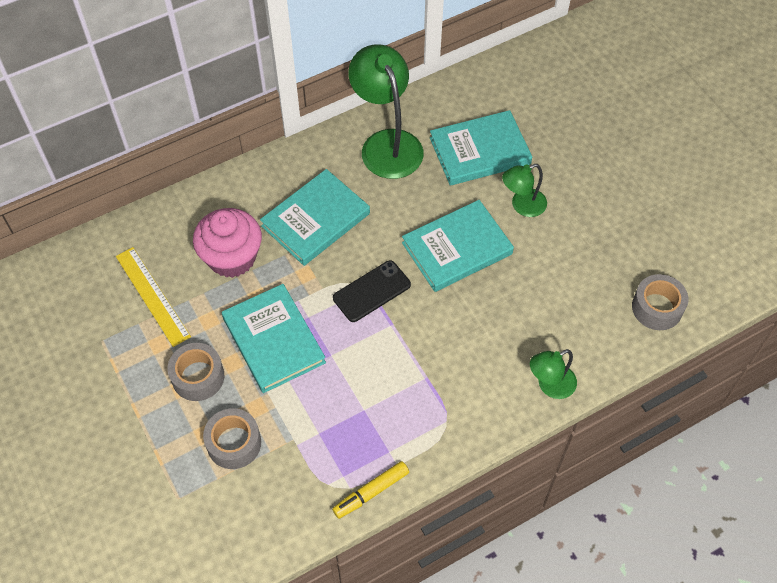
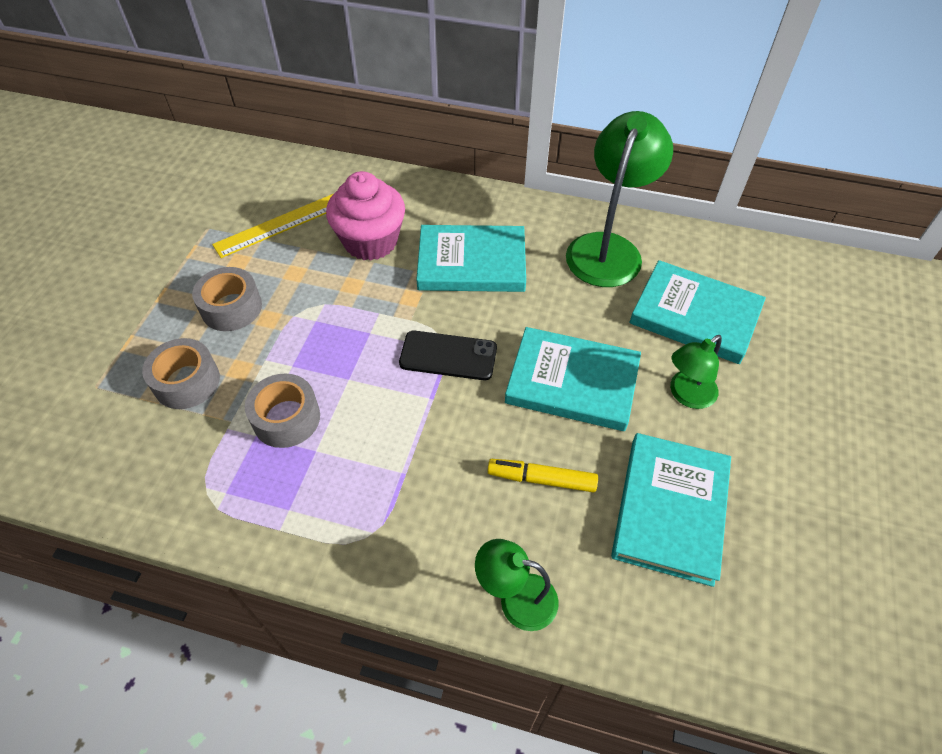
camera: 45 degrees right, 5 degrees down
(152, 296) = (280, 224): yellow ruler -> yellow ruler turned 45 degrees clockwise
(273, 340) = (320, 328): turquoise book -> turquoise book (670, 509)
(371, 492) = (228, 532): yellow marker -> yellow marker (542, 479)
(522, 206) = (686, 395): green lamp -> green lamp turned 60 degrees counterclockwise
(657, 308) = (740, 630): grey tape -> grey tape (286, 418)

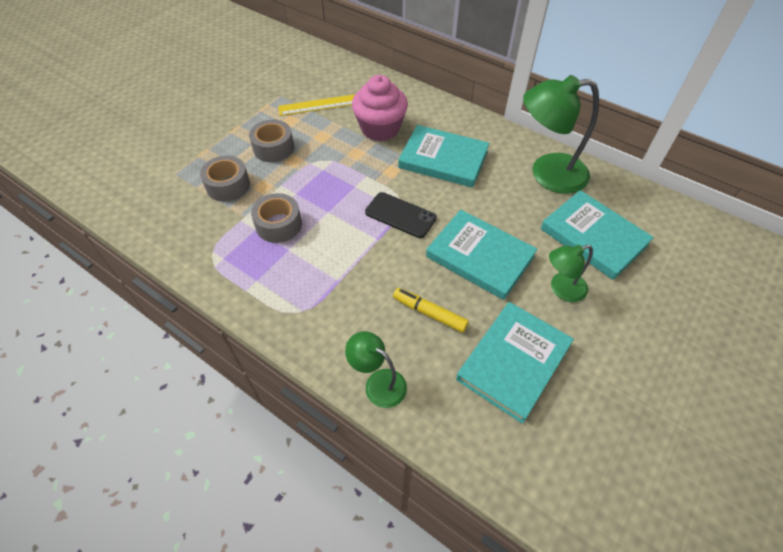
camera: 20 degrees right, 0 degrees up
(608, 248) = (547, 174): green lamp -> green lamp turned 135 degrees counterclockwise

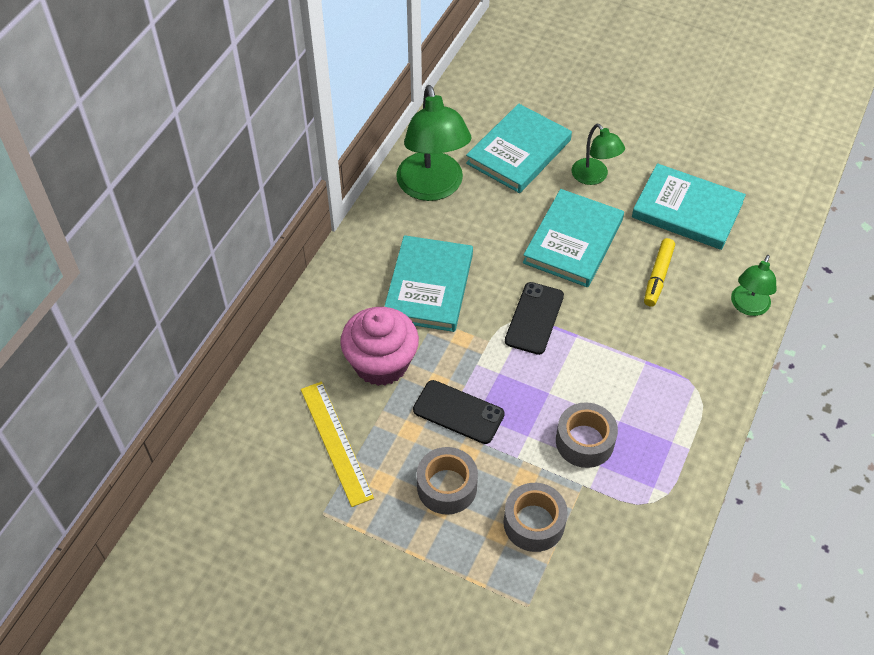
camera: 100 degrees left, 0 degrees up
(328, 161) = (458, 412): none -> black phone

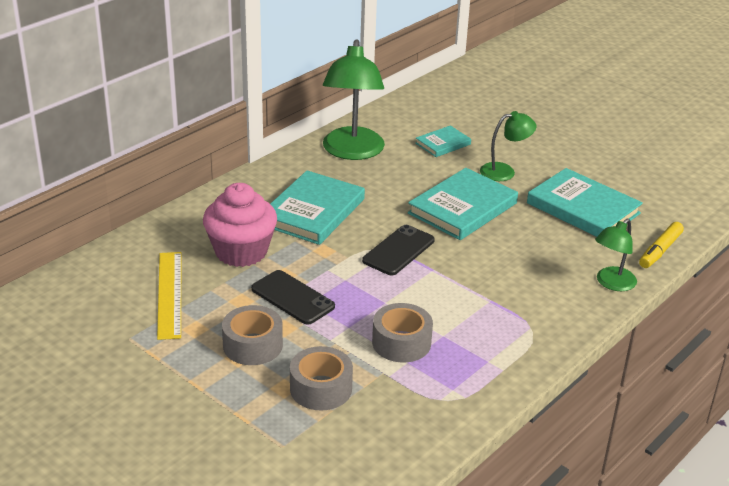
camera: 15 degrees right, 20 degrees down
(519, 152) = (443, 144): turquoise book -> turquoise book, size x0.54
(594, 177) = (504, 171): green lamp -> green lamp turned 90 degrees counterclockwise
(658, 276) = (532, 246): yellow marker -> yellow marker (660, 250)

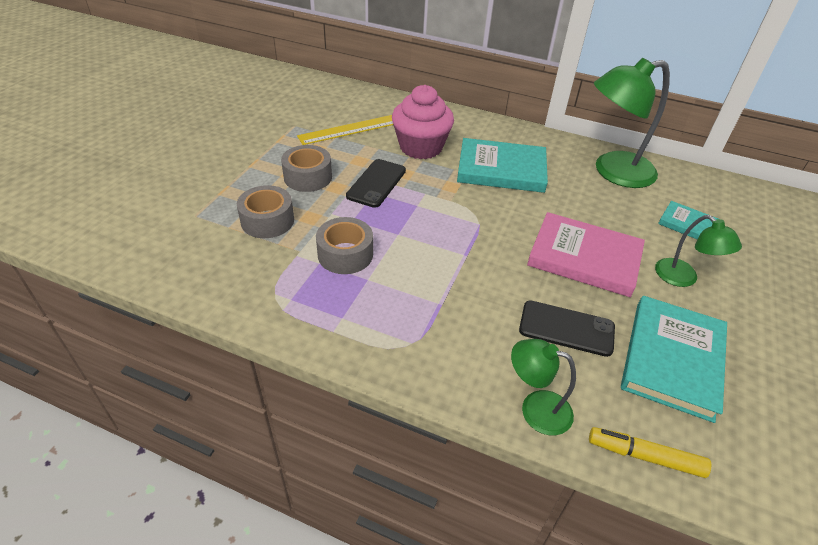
camera: 70 degrees right, 10 degrees up
(398, 251) = (480, 228): black phone -> black phone (566, 328)
(463, 208) = (584, 258): turquoise book -> pink book

